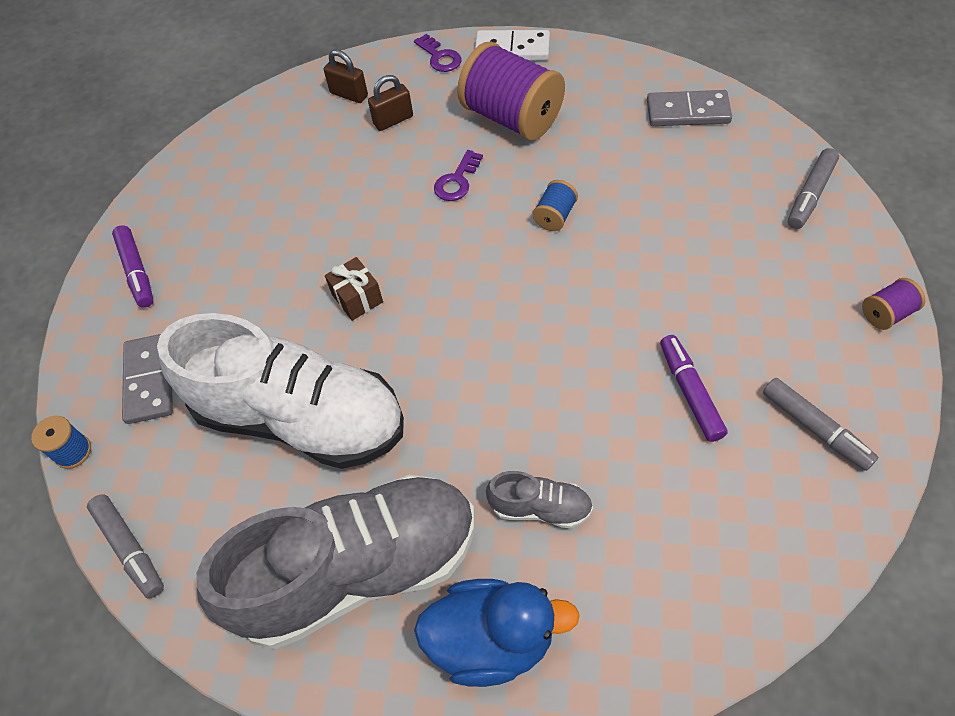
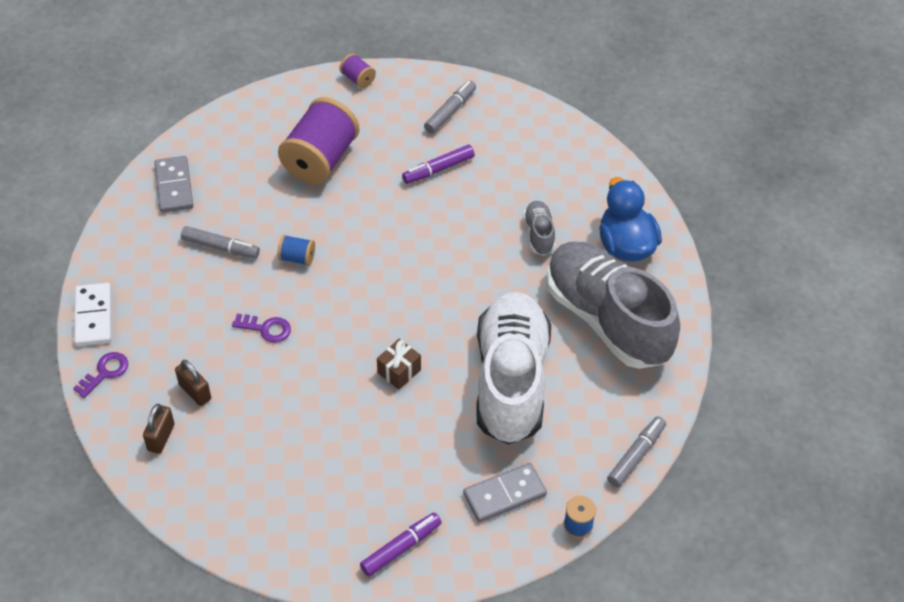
camera: 110 degrees left, 5 degrees down
(512, 117) = (186, 302): purple spool -> purple spool (320, 159)
(810, 195) = (258, 114): grey marker -> grey marker (221, 247)

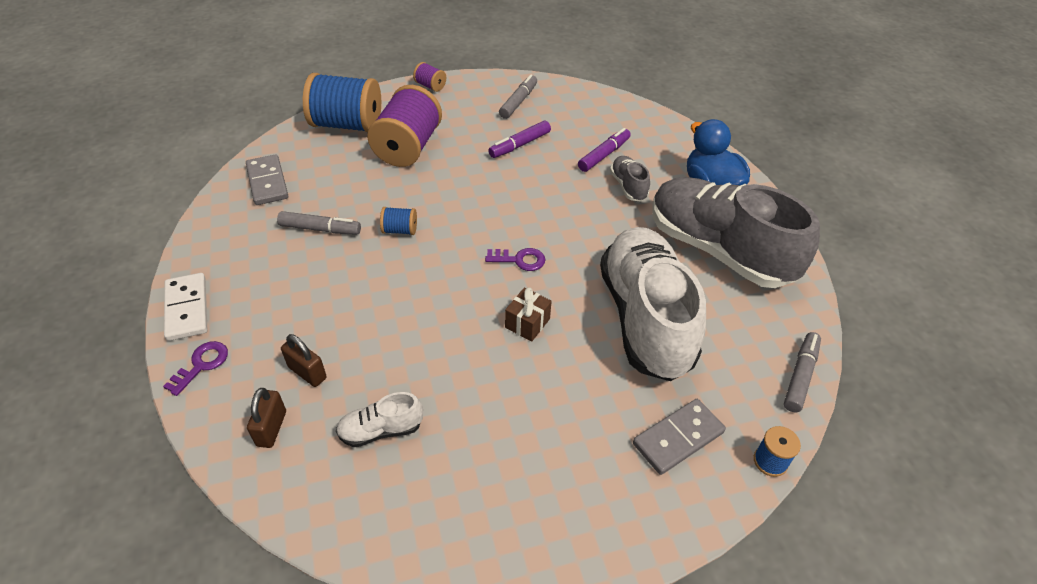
camera: 10 degrees left, 5 degrees down
(252, 452) = (381, 430): none -> white shoe
(261, 122) = (347, 124): none -> blue spool
(266, 328) = (378, 298): purple key -> purple key (520, 260)
(401, 548) = (579, 520): purple marker -> purple marker (604, 155)

